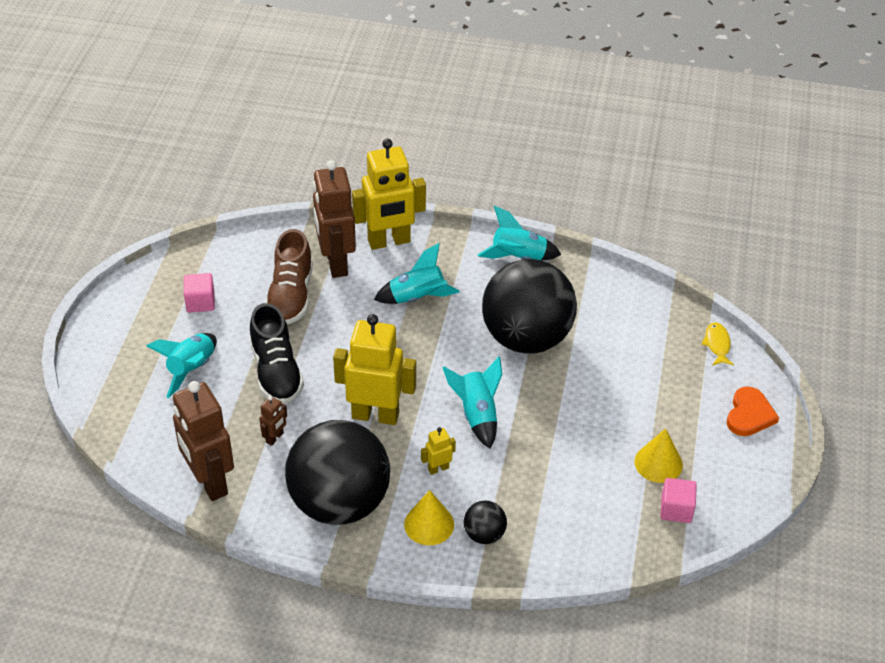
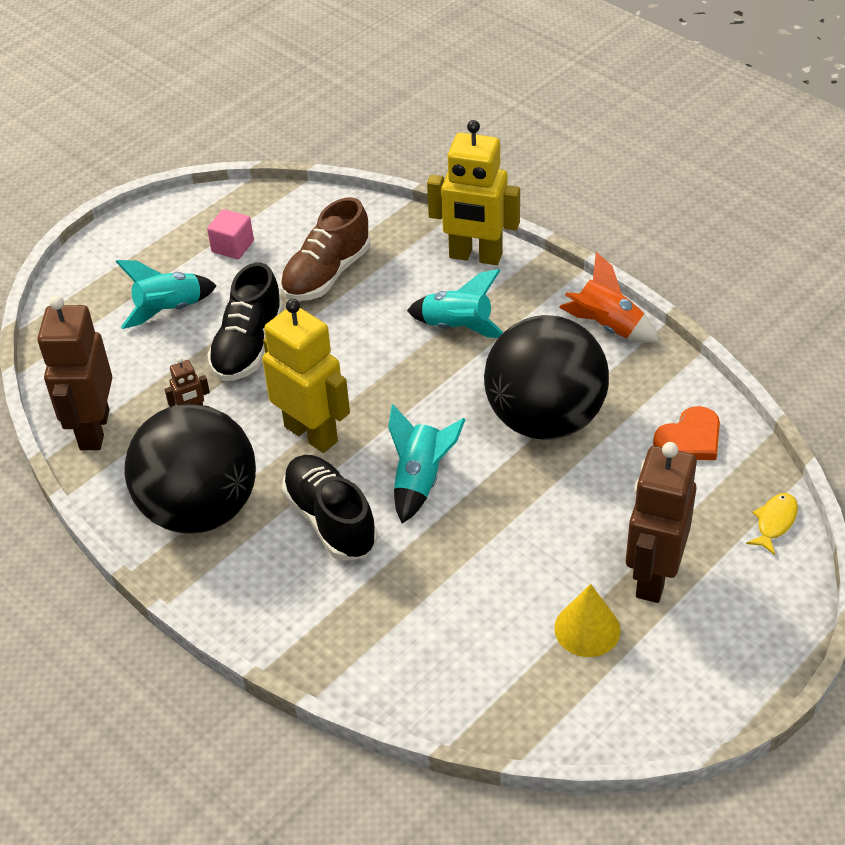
camera: 35 degrees right, 0 degrees up
(336, 263) = (400, 258): brown robot -> brown robot (653, 576)
(429, 524) = (272, 575): yellow cone -> none
(438, 468) = (330, 520): yellow robot -> black shoe
(484, 534) = (321, 615): black ball -> none
(518, 257) = (607, 326): turquoise rocket -> orange rocket
(676, 509) = (565, 693): pink cube -> none
(749, 414) = (750, 623): orange heart -> orange heart (690, 439)

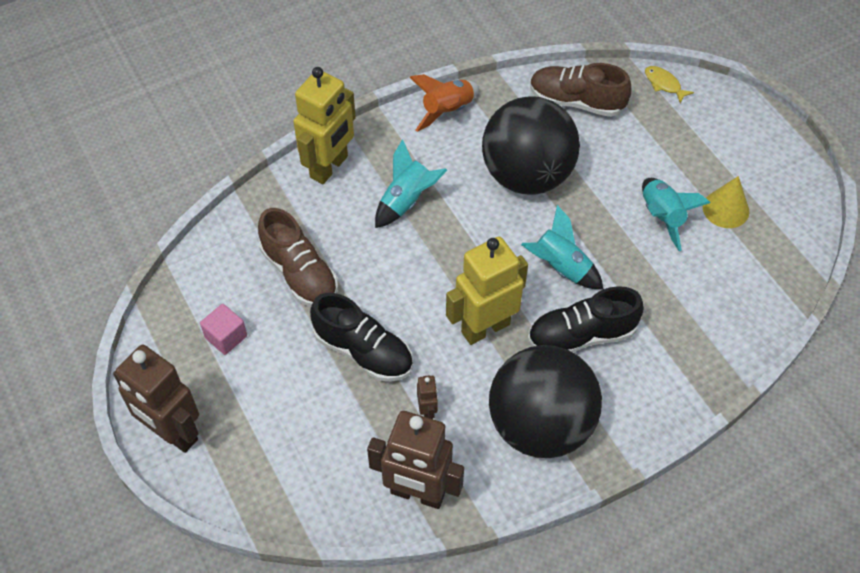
camera: 75 degrees left, 10 degrees up
(169, 310) = (287, 405): turquoise rocket -> turquoise rocket (662, 217)
(653, 576) = (691, 160): brown robot -> brown robot (173, 433)
(690, 439) = (576, 102): orange heart -> brown shoe

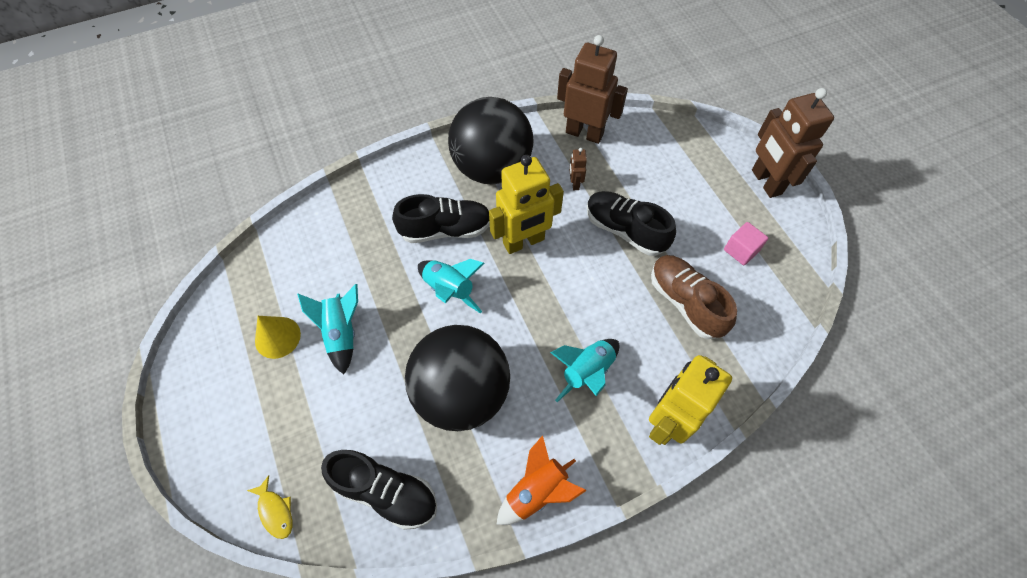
camera: 175 degrees left, 5 degrees up
(173, 433) = (766, 182): brown robot -> brown robot turned 150 degrees counterclockwise
(576, 102) = (386, 492): brown shoe -> black shoe

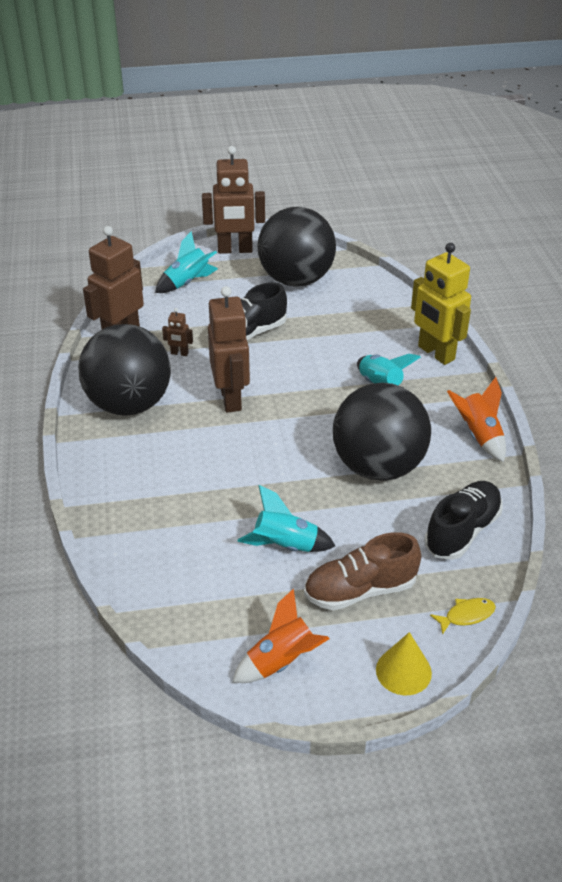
camera: 75 degrees left, 20 degrees down
(214, 361) = (282, 661): none -> orange rocket
(277, 337) = (271, 601): yellow cone -> yellow cone (403, 671)
(445, 229) = (191, 450): black shoe -> none
(449, 290) = (265, 458): turquoise rocket -> turquoise rocket (187, 282)
(524, 242) = (231, 398): yellow robot -> brown robot
(685, 302) = (334, 319): brown shoe -> brown shoe (360, 590)
(741, 250) = (296, 280): pink cube -> black ball

